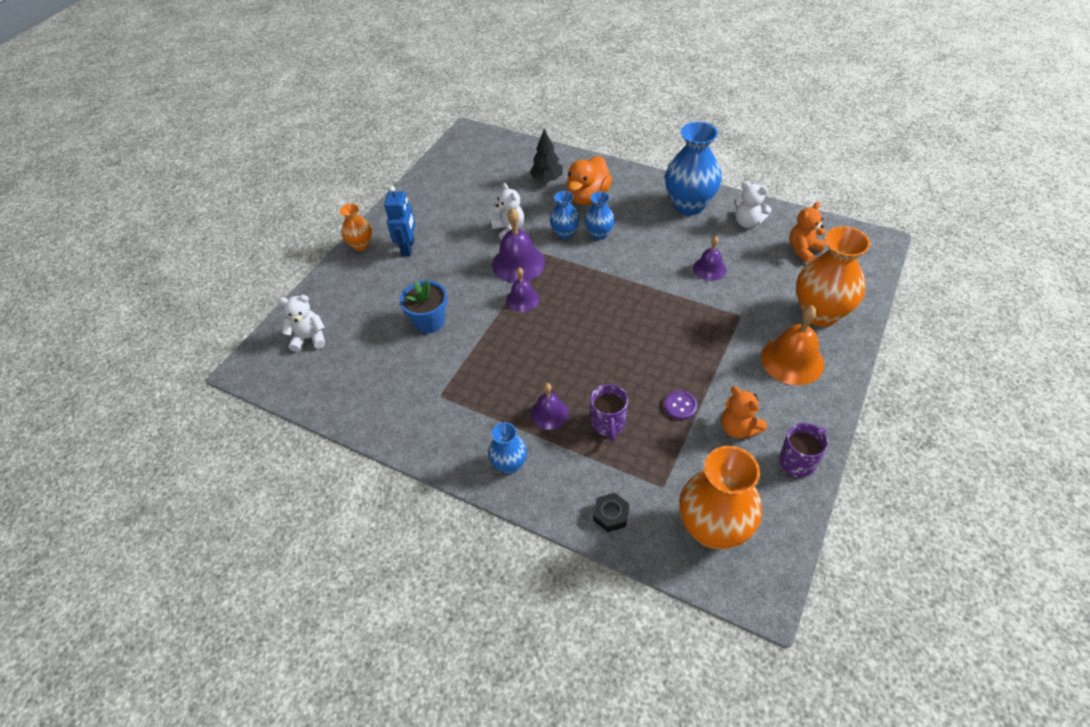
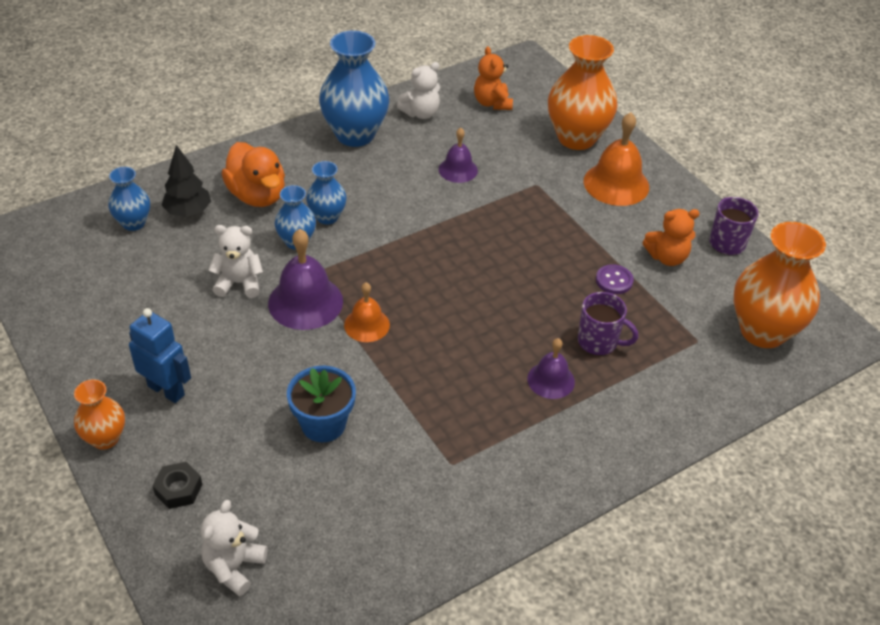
camera: 65 degrees left, 5 degrees down
(509, 464) = (595, 444): blue vase -> blue vase (133, 223)
(522, 299) = (367, 325): purple bell -> orange bell
(611, 515) = (707, 393): black nut -> black nut (178, 489)

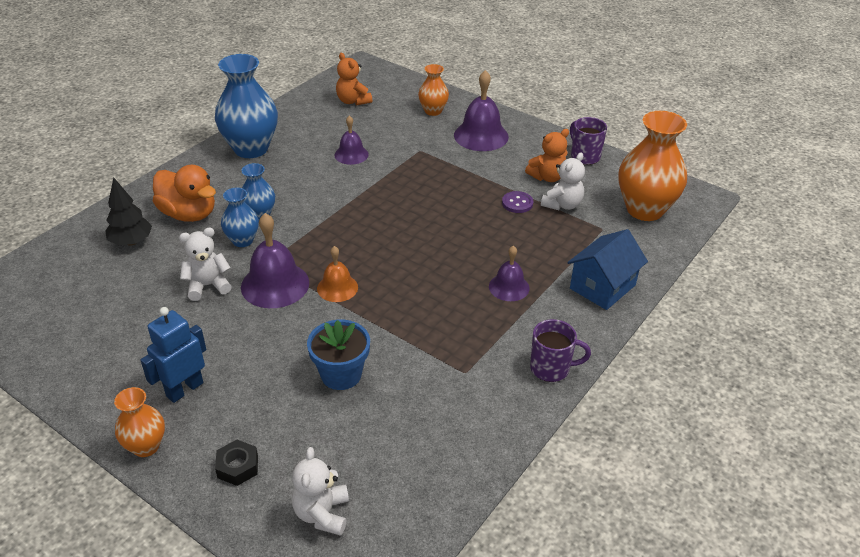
camera: 20 degrees left, 5 degrees down
(133, 223) = (83, 263): blue vase -> none
(166, 390) = (184, 389): blue robot -> blue robot turned 60 degrees counterclockwise
(421, 113) = (298, 121): white teddy bear -> white teddy bear (562, 205)
(576, 138) = (433, 111): orange vase -> orange vase, size x0.53
(598, 342) = (530, 249): purple mug -> purple mug (551, 368)
(616, 184) = (481, 136): orange bell -> purple bell
(658, 412) = (602, 287): none -> blue house

